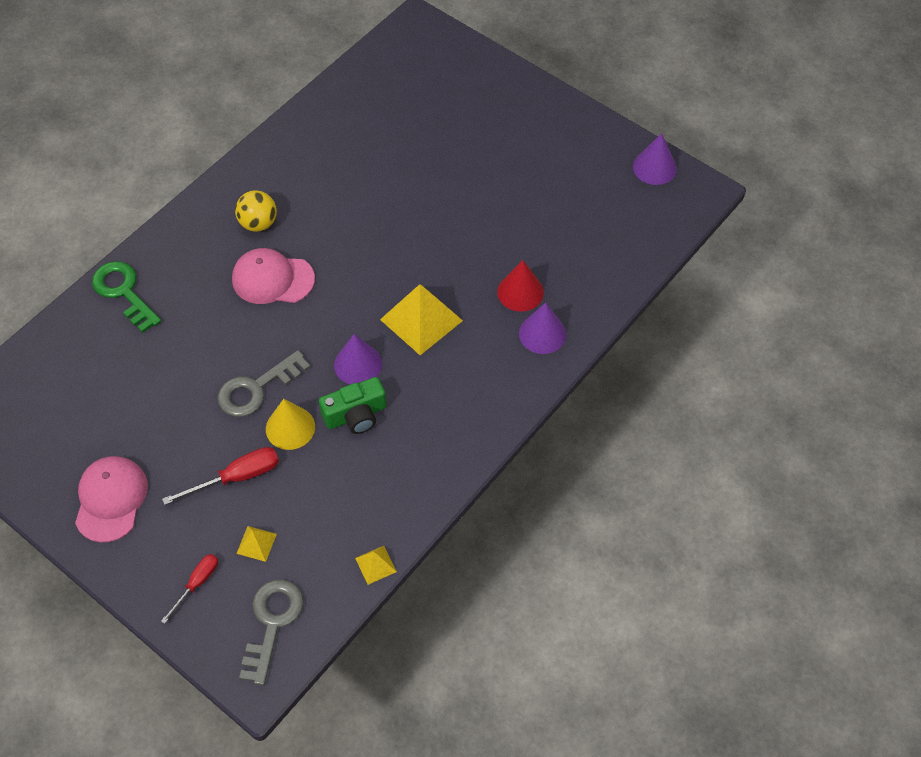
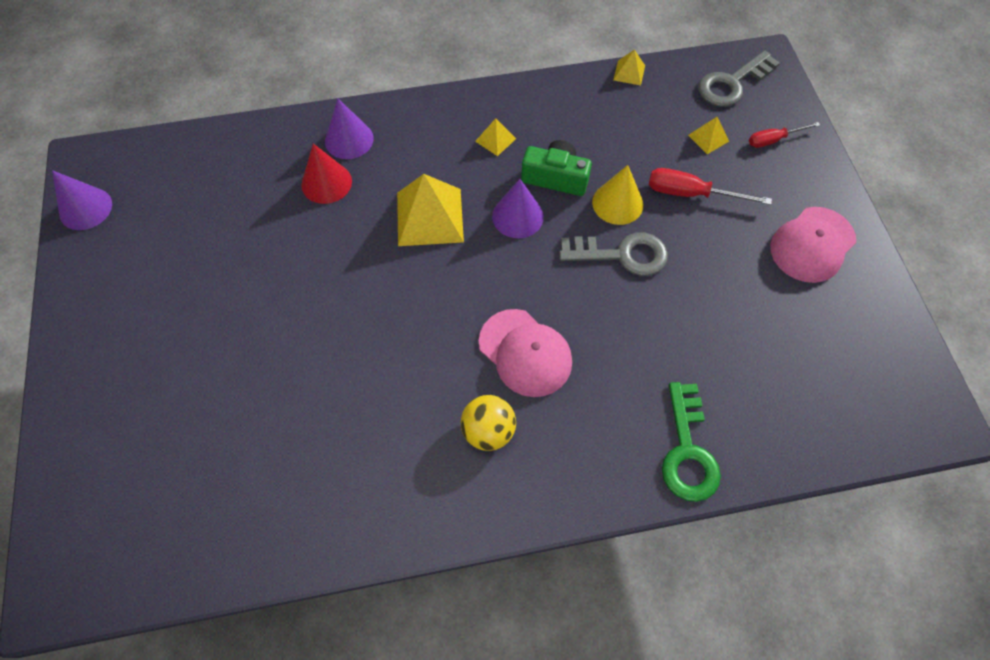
camera: 140 degrees left, 5 degrees up
(432, 413) = (495, 140): none -> yellow pyramid

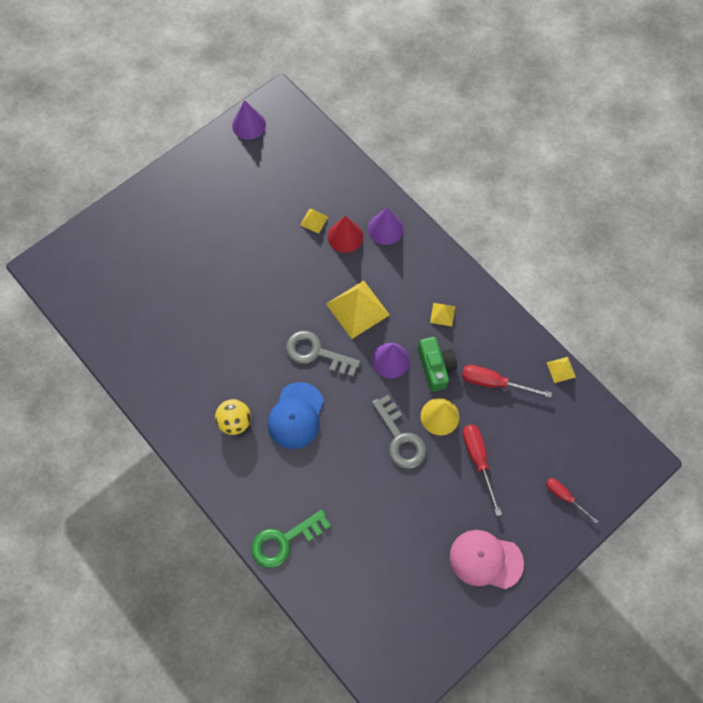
camera: 60 degrees right, 5 degrees up
(525, 353) = (296, 416): pink cap -> blue cap
(608, 135) = (493, 383): none -> red screwdriver
(708, 138) = (535, 450): yellow pyramid -> yellow pyramid (314, 220)
(732, 83) = (600, 445): grey key -> grey key (317, 353)

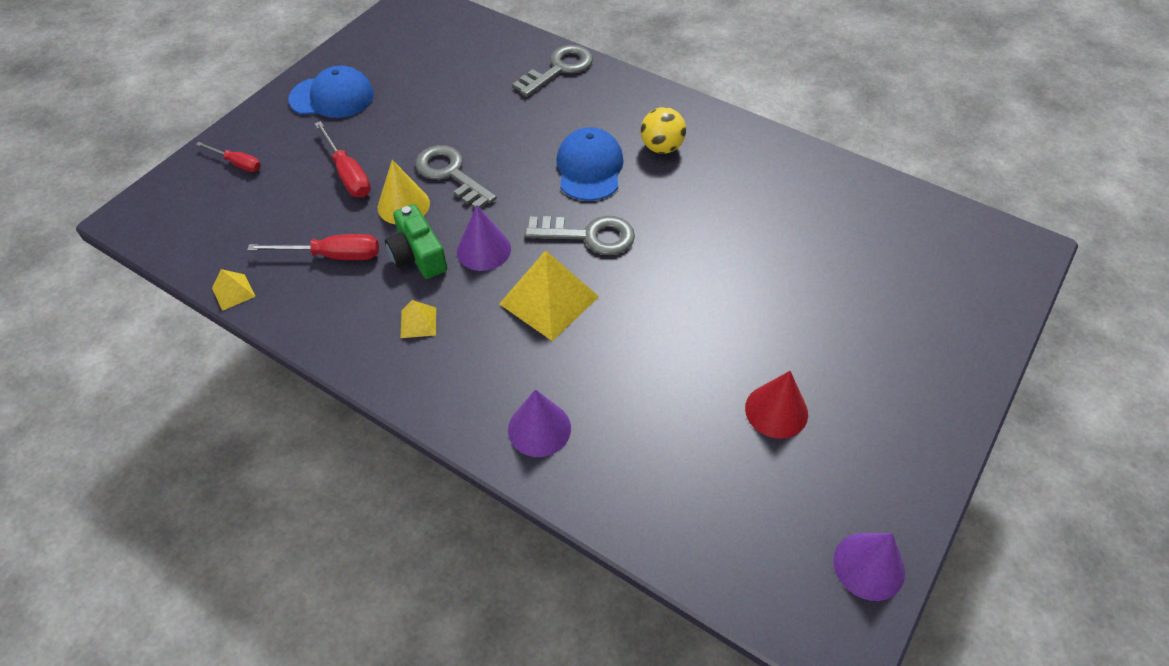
camera: 165 degrees right, 15 degrees down
(284, 540) = (559, 69): green key -> grey key
(314, 220) = (665, 412): yellow pyramid -> none
(345, 236) = (603, 399): red cone -> red cone (776, 411)
(485, 559) = (332, 97): pink cap -> blue cap

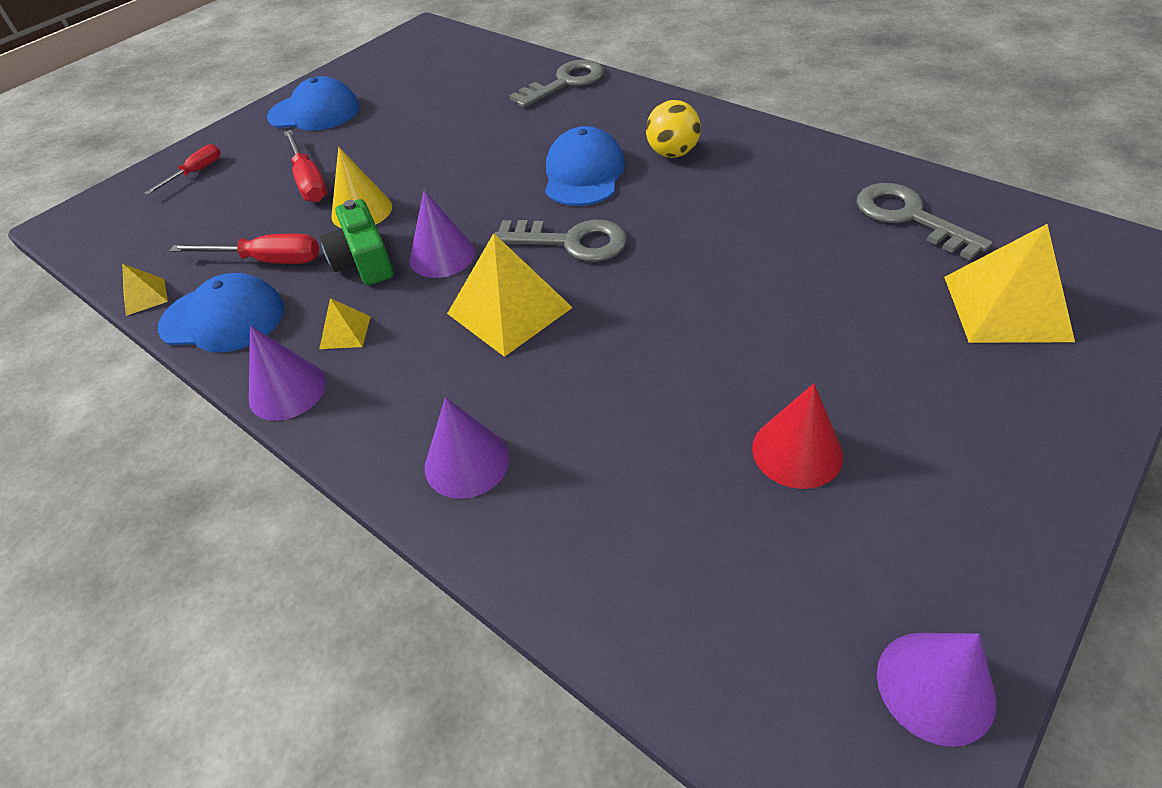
camera: 10 degrees right, 5 degrees down
(237, 163) = (196, 172): red screwdriver -> red screwdriver turned 90 degrees counterclockwise
(310, 311) = (223, 318): none -> blue cap
(384, 375) = (287, 390): none -> purple cone
(451, 174) = (423, 181): grey key -> grey key (909, 217)
(920, 291) = (1006, 307): none -> yellow pyramid

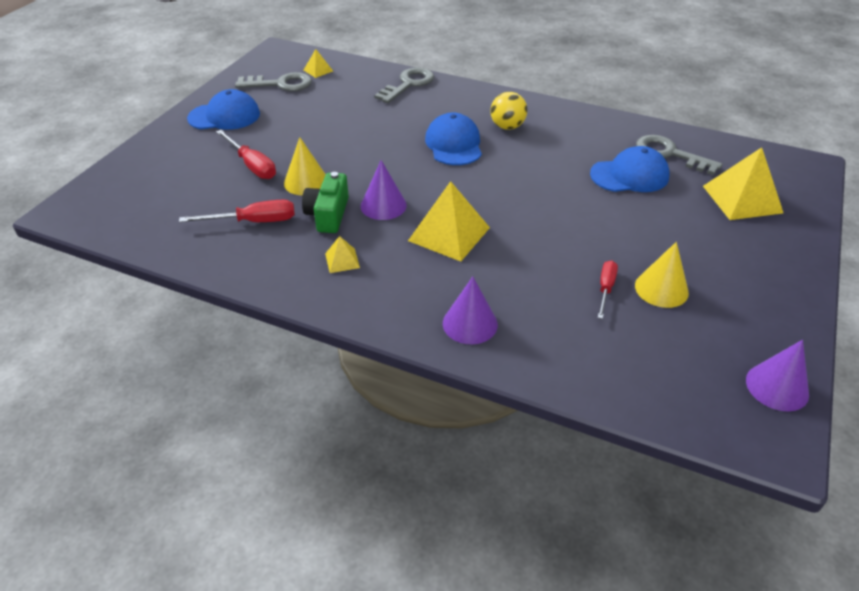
camera: 20 degrees left, 5 degrees down
(145, 296) = (171, 256): yellow pyramid -> yellow pyramid (318, 70)
(196, 172) = (152, 166): red screwdriver -> red screwdriver (605, 288)
(223, 318) = (244, 262): blue cap -> blue cap (629, 175)
(287, 390) = (322, 300): purple cone -> none
(364, 261) = (328, 214): green camera -> green camera turned 45 degrees clockwise
(571, 242) = (468, 188): grey key -> grey key (280, 84)
(797, 451) = (661, 289): red cone -> yellow cone

